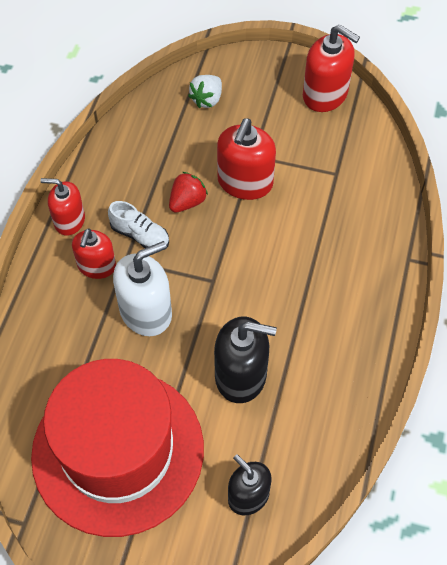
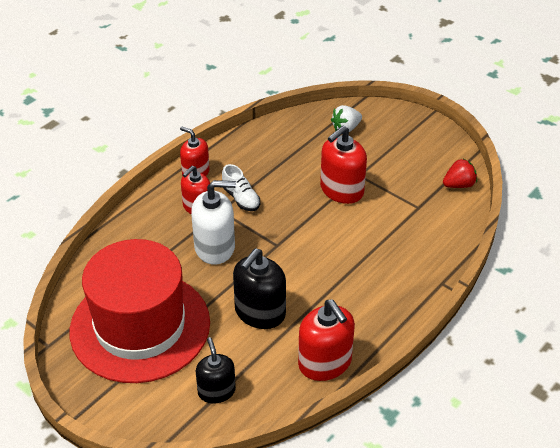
camera: 25 degrees right, 15 degrees down
(187, 202) = (289, 189): red strawberry -> red strawberry (459, 185)
(241, 375) = (260, 312): black soap dispenser -> black soap dispenser turned 90 degrees clockwise
(325, 94) = (442, 152): red soap dispenser -> red soap dispenser (325, 363)

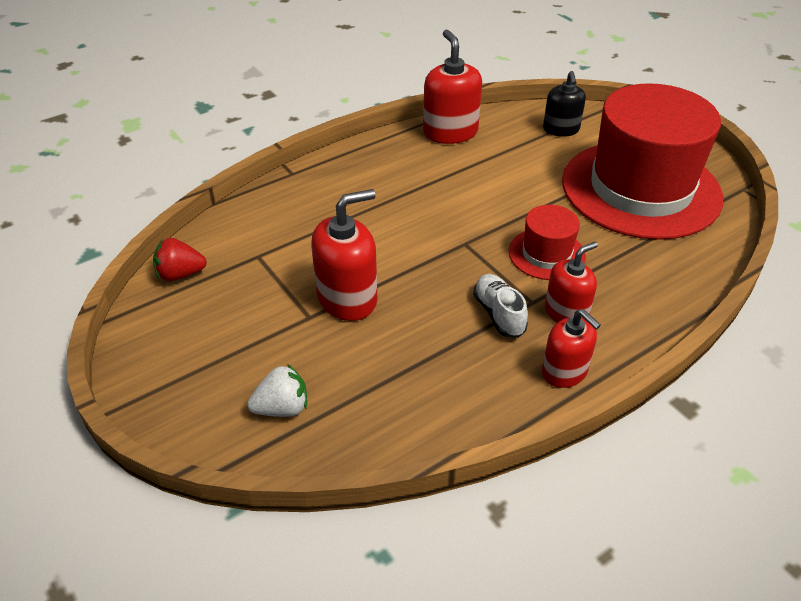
camera: 165 degrees left, 0 degrees up
(215, 247) = (546, 254): white soap dispenser -> red hat
(260, 312) = (504, 180): black soap dispenser -> none

